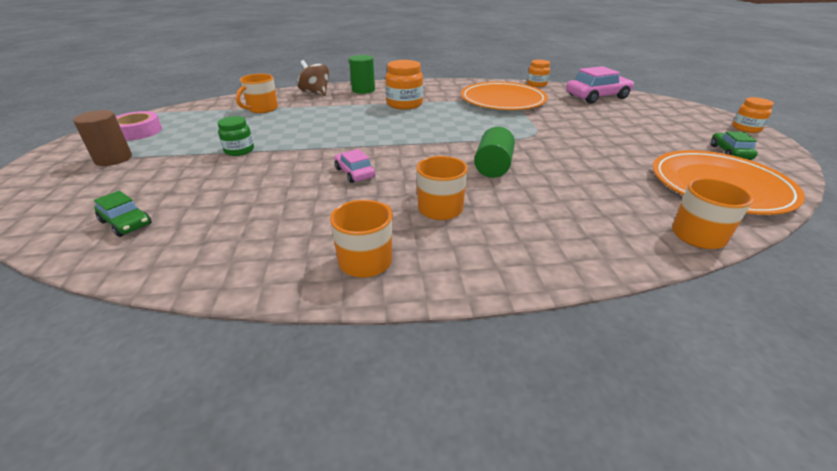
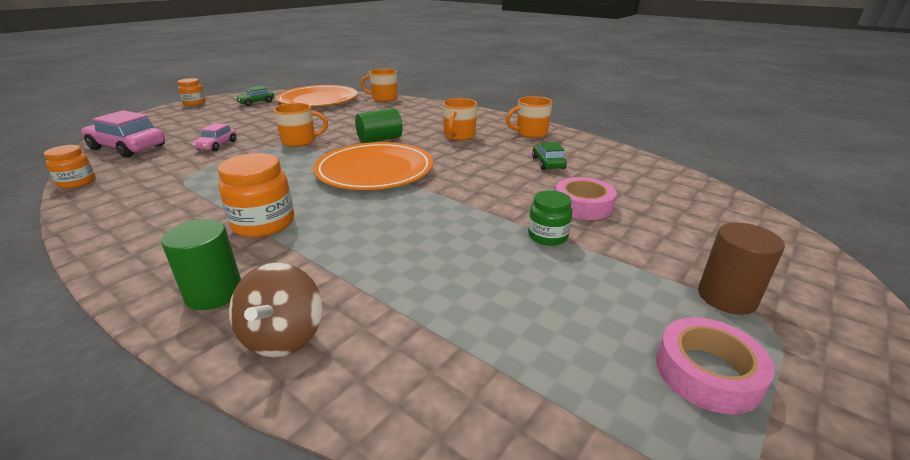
camera: 135 degrees left, 5 degrees down
(126, 223) = (677, 198): green car -> green car (548, 163)
(224, 179) = (583, 205): none -> pink tape
(262, 109) = (439, 328): orange mug -> orange mug (300, 141)
(354, 173) = (471, 169): pink car -> pink car (217, 145)
(502, 100) = (183, 179): orange plate -> orange plate (374, 170)

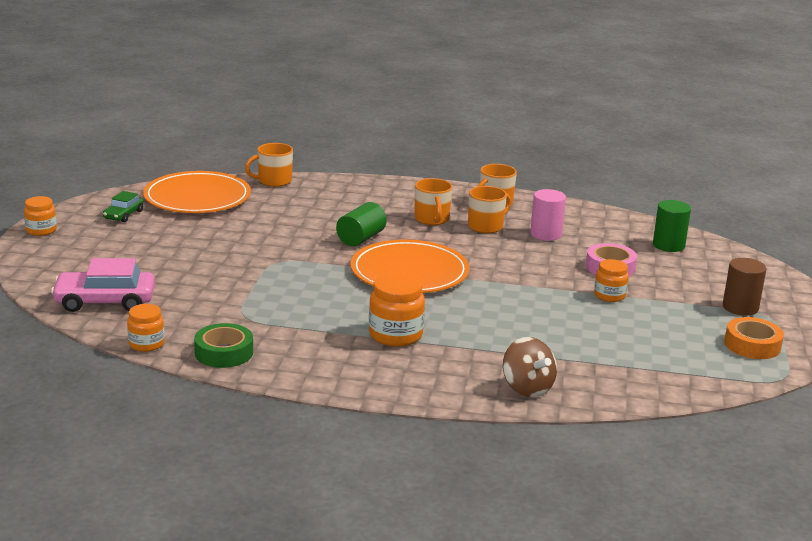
camera: 30 degrees left, 5 degrees down
(106, 203) = (224, 352): none -> green tape
(214, 293) = (445, 381): green cylinder -> green cylinder (668, 245)
(217, 145) = (201, 279): pink car -> none
(300, 141) = (282, 256): orange mug -> orange mug (486, 226)
(547, 236) = (609, 296): green jar -> orange jar
(548, 163) = (546, 234): green car -> pink cylinder
(707, 372) = (752, 345): pink tape -> orange tape

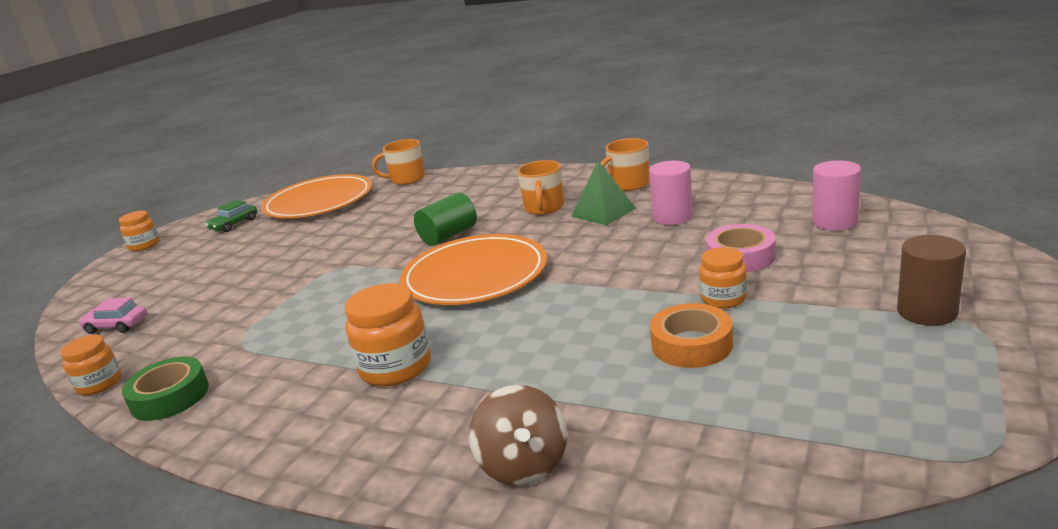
camera: 20 degrees right, 0 degrees up
(105, 301) = (116, 325): pink car -> pink car, size x0.56
(486, 226) = (603, 212): orange mug -> green pyramid
(668, 245) = (834, 222): green cylinder -> pink cylinder
(752, 345) = (938, 381): orange tape -> orange tape (691, 344)

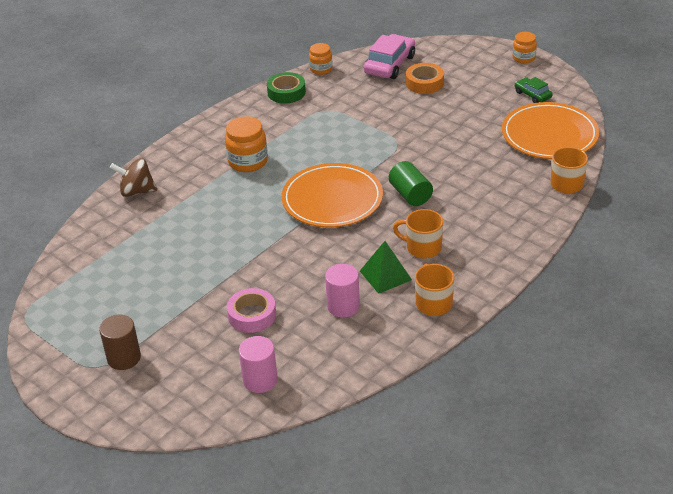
camera: 105 degrees right, 15 degrees up
(116, 325) = (389, 65): pink car -> pink car, size x1.78
(691, 344) = (175, 262): orange tape -> orange tape (424, 83)
(723, 299) = (208, 289): orange jar -> none

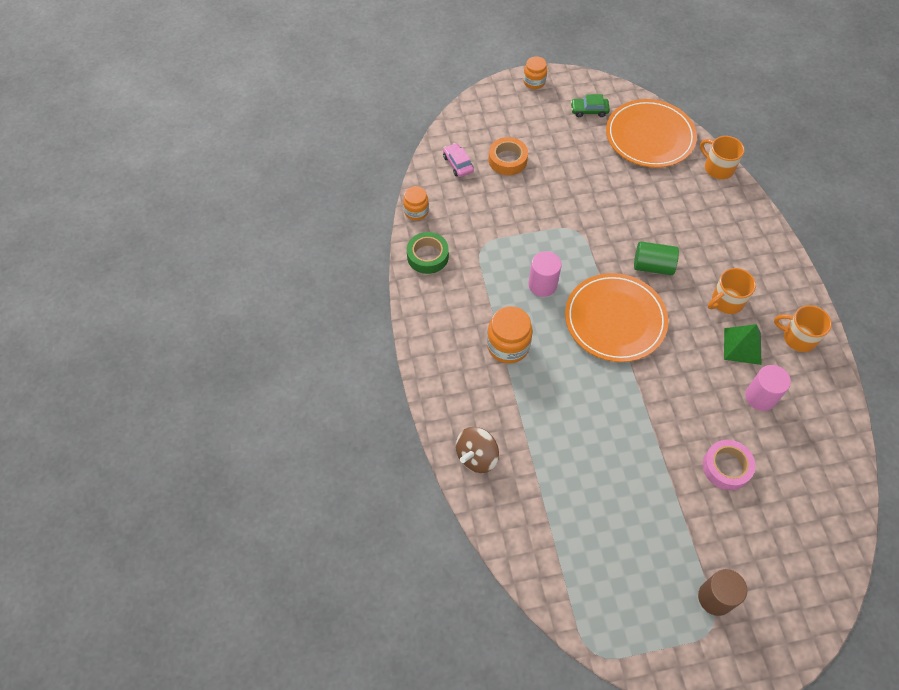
camera: 55 degrees left, 20 degrees up
(260, 380) = (812, 508): pink cylinder -> pink cylinder (542, 285)
(389, 65) = (458, 164): pink car -> pink car, size x0.56

